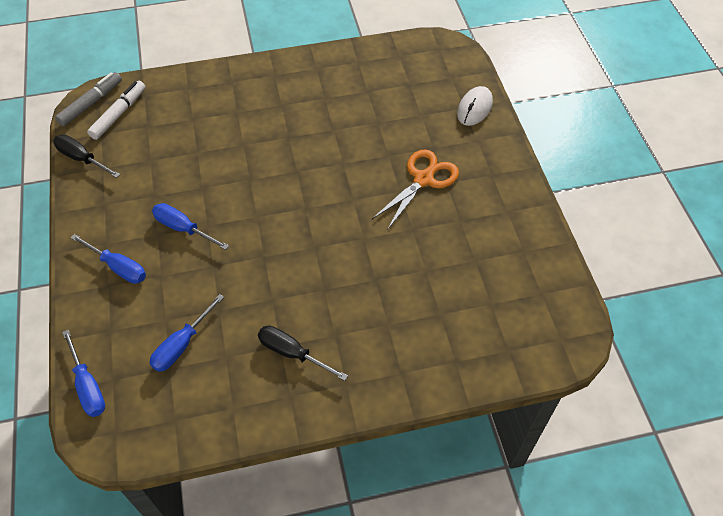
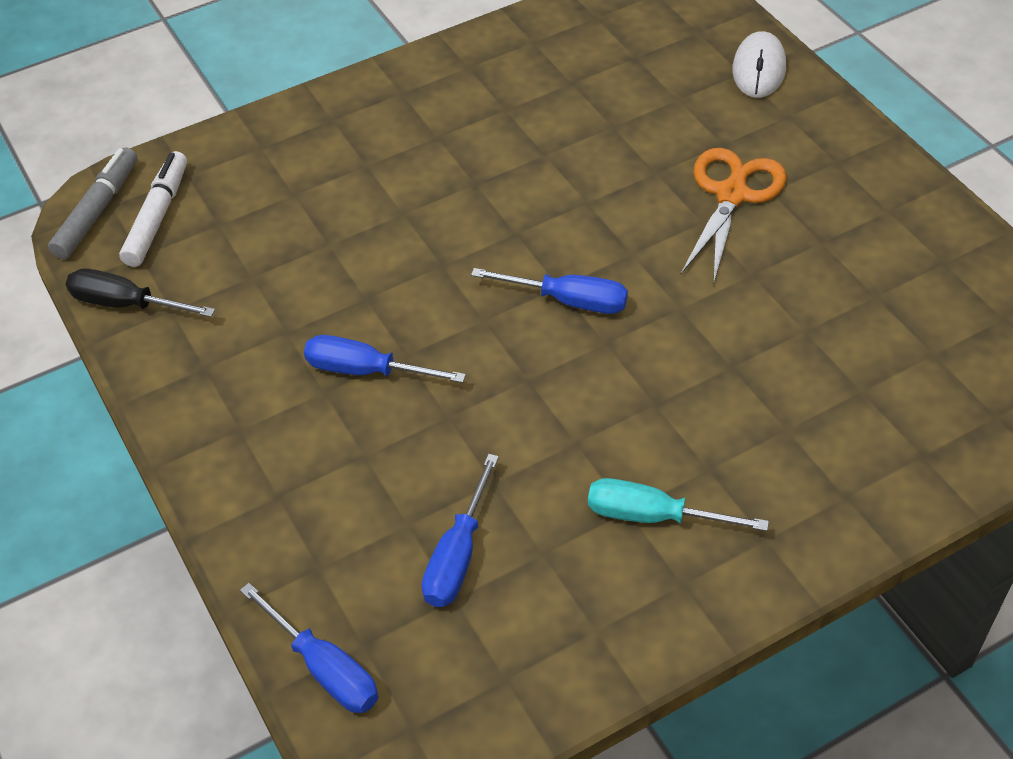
camera: 15 degrees left, 5 degrees down
(118, 267) = (282, 462): blue screwdriver -> blue screwdriver (569, 301)
(292, 353) = (652, 516): black screwdriver -> turquoise screwdriver

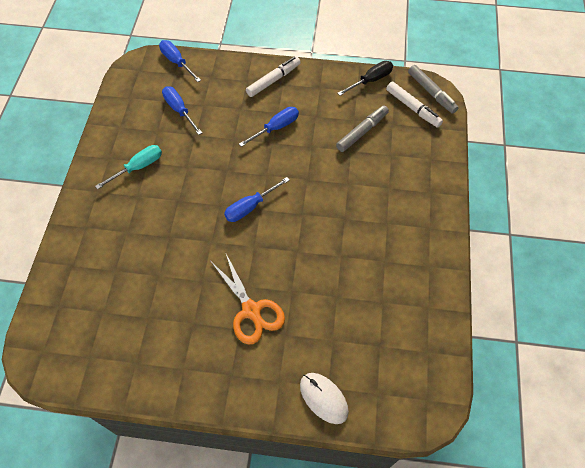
camera: 125 degrees right, 10 degrees up
(242, 450) = (273, 80): none -> white marker
(272, 251) = (362, 132): none -> grey marker
(325, 668) = (176, 62): blue screwdriver -> blue screwdriver turned 60 degrees clockwise

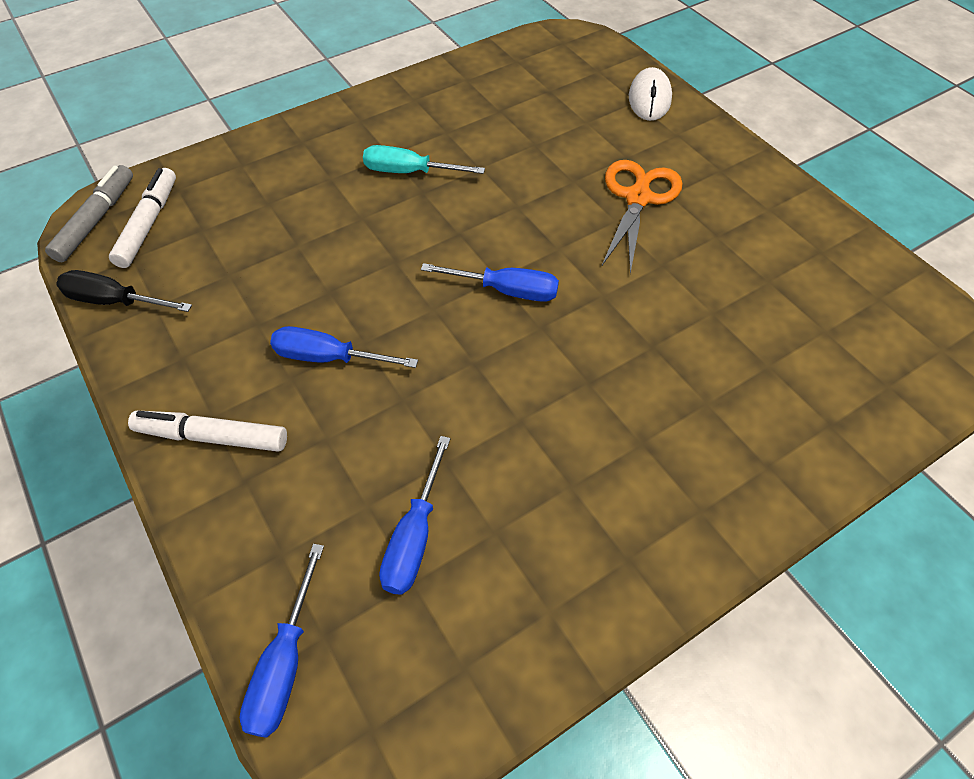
camera: 130 degrees left, 5 degrees down
(138, 167) = (594, 491): turquoise screwdriver -> turquoise screwdriver (409, 172)
(362, 132) = (247, 252): grey marker -> none

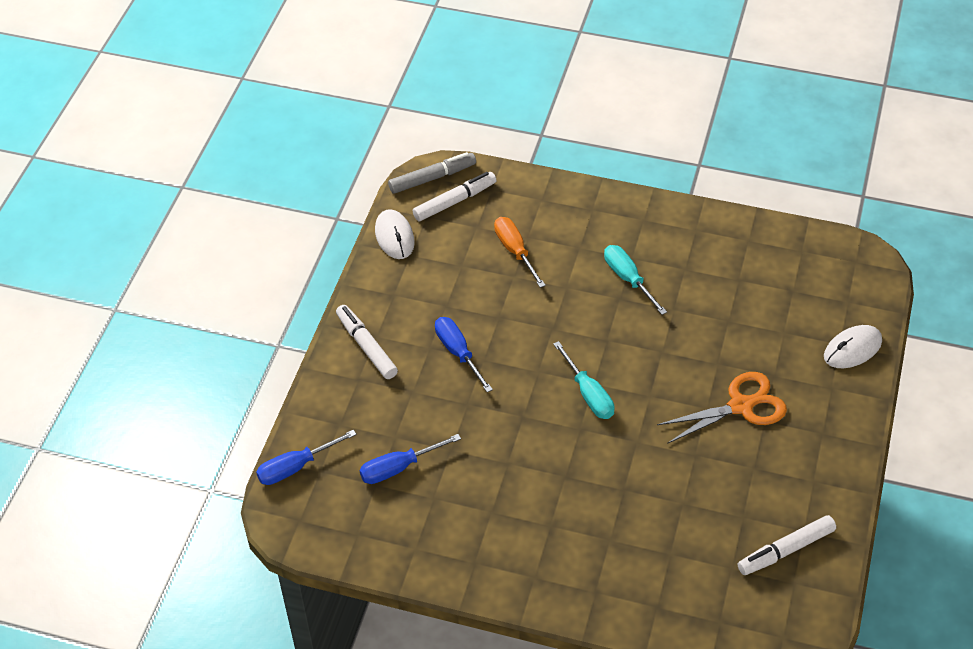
camera: 50 degrees right, 5 degrees down
(114, 301) = (394, 236): black screwdriver -> white mouse
(270, 223) = (515, 251): none -> orange screwdriver
(506, 290) = (589, 394): blue screwdriver -> turquoise screwdriver
(835, 278) = (786, 550): none -> white marker

